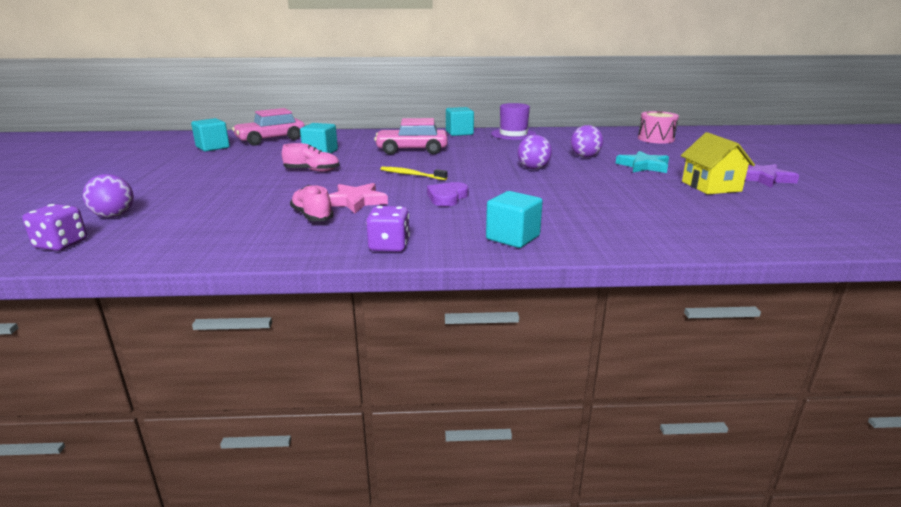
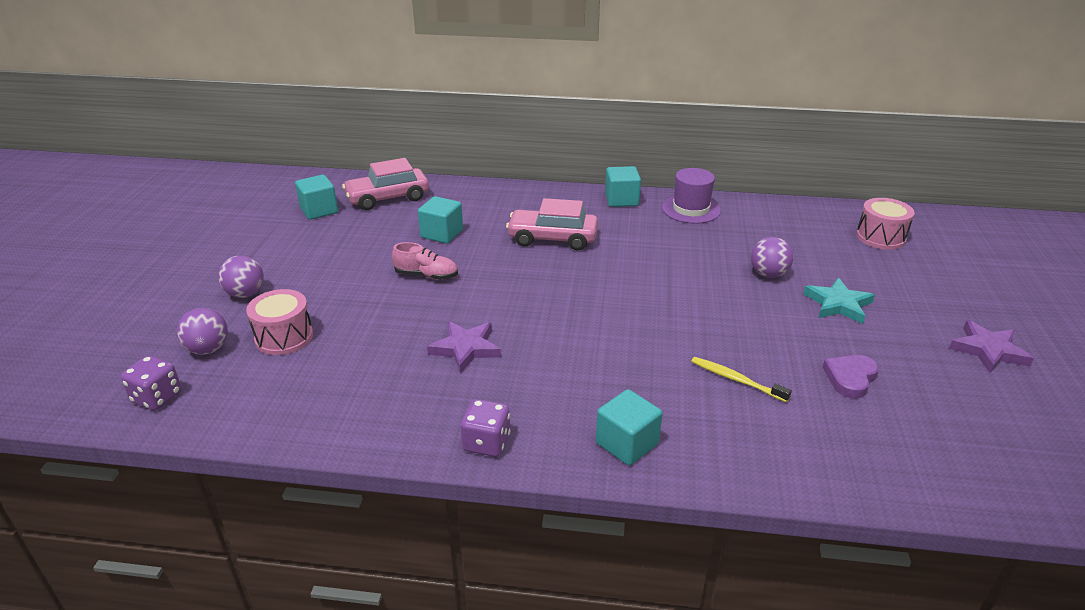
camera: 10 degrees right, 10 degrees up
(188, 206) = (284, 337): none -> pink drum
(312, 216) = (413, 373): pink shoe -> none
(356, 201) = (466, 348): pink star -> purple star
(411, 175) = (540, 296): yellow toothbrush -> yellow toothbrush (736, 380)
(447, 197) = (571, 351): purple heart -> purple heart (850, 378)
(533, 168) = (693, 296): purple ball -> purple ball (245, 294)
(711, 186) = (909, 361): yellow house -> none

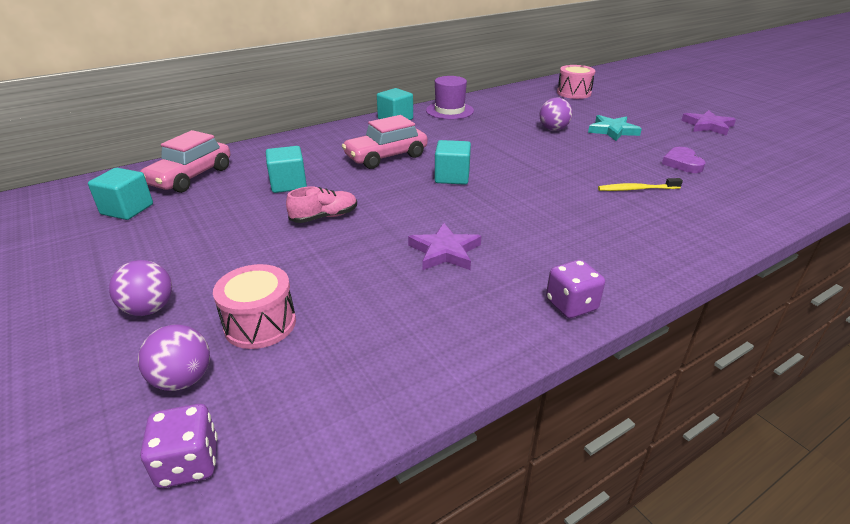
camera: 40 degrees left, 0 degrees up
(627, 443) = (649, 254): turquoise cube -> turquoise cube (452, 177)

